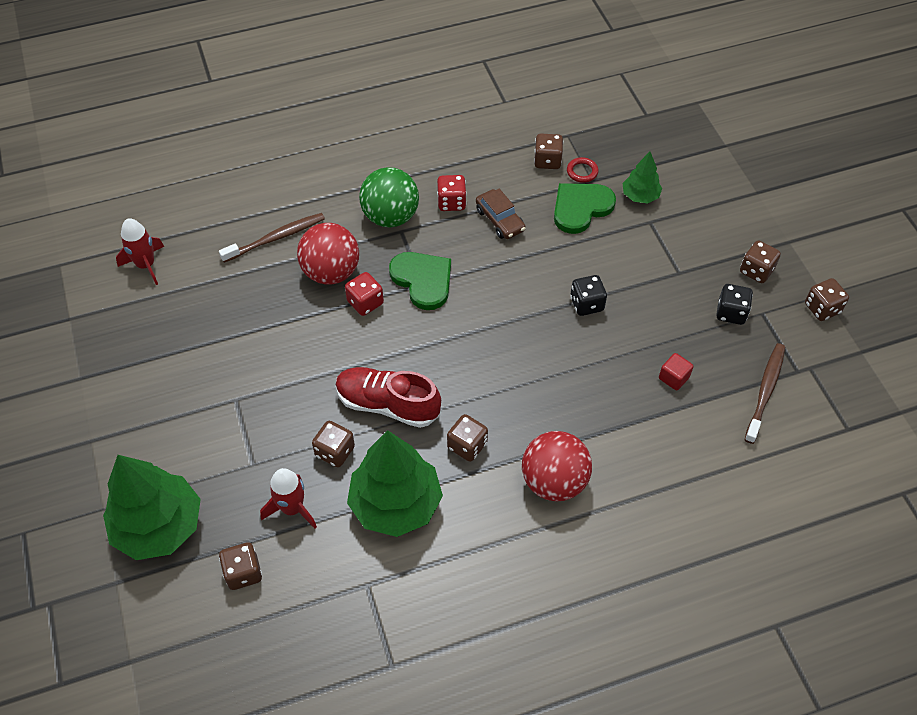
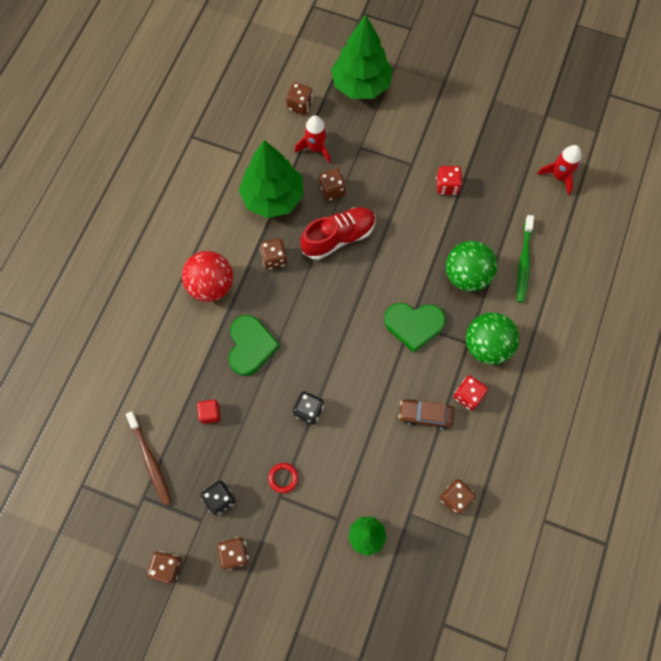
camera: 130 degrees right, 15 degrees up
(276, 238) = (523, 262): brown toothbrush -> green toothbrush
(331, 272) = (466, 275): red ball -> green ball
(365, 302) = (424, 278): red dice -> red dice (447, 186)
(581, 208) = (391, 481): green heart -> green heart (250, 346)
(582, 172) = (424, 514): red ring -> red ring (283, 478)

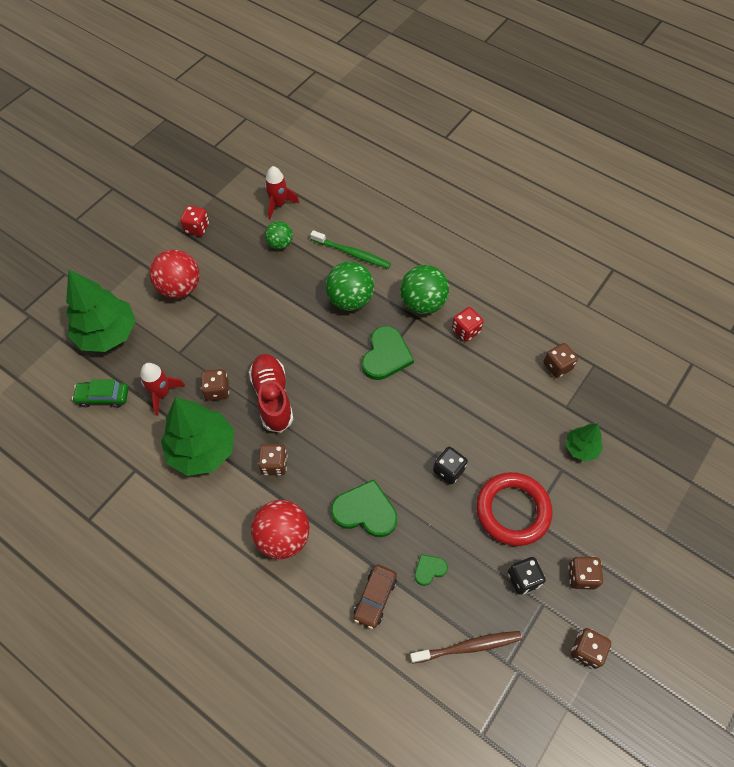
camera: 75 degrees left, 10 degrees down
(210, 413) = (429, 569): red cube -> green heart
(283, 478) = (512, 510): red ring -> red ring, size x2.42
(300, 105) = (103, 397): brown dice -> green car
(425, 415) = (476, 369): brown car -> brown car (375, 598)
(428, 124) = (180, 288): none -> red ball
(447, 186) = (253, 290): red dice -> red dice (197, 228)
(510, 193) = (280, 244): none -> green ball

